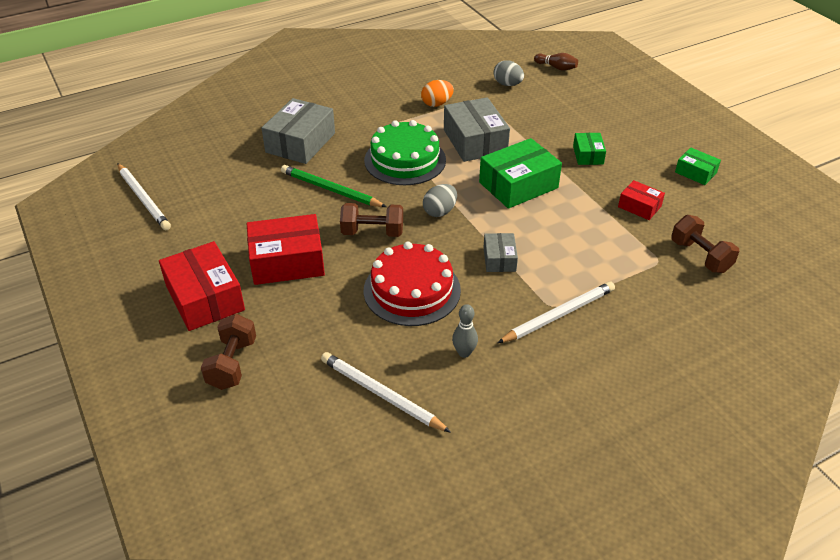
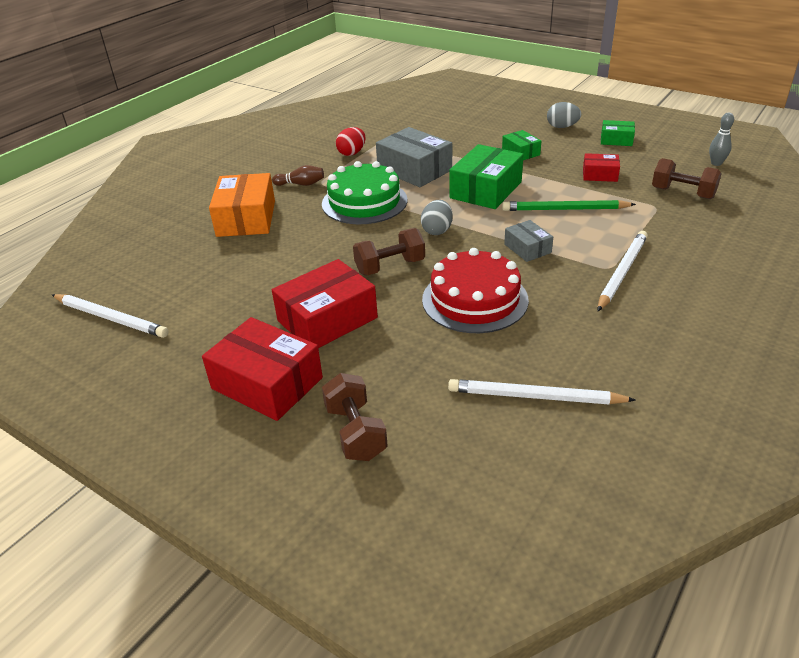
camera: 25 degrees left, 5 degrees down
(300, 142) = (246, 218): grey box -> orange box
(330, 190) = (314, 246): green pencil -> green pencil (565, 209)
(437, 104) = (352, 153): orange egg -> red egg
(464, 353) = (574, 331): grey bowling pin -> grey bowling pin (716, 163)
(507, 84) = (401, 123): grey egg -> grey egg (562, 127)
(556, 67) = (431, 102): brown bowling pin -> brown bowling pin (301, 184)

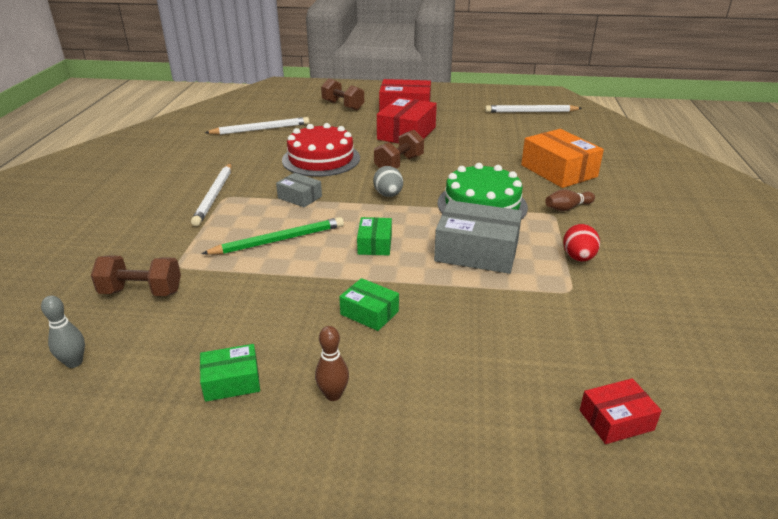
camera: 150 degrees right, 5 degrees down
(486, 190) = (374, 244): green box -> green box, size x0.54
(562, 127) = (333, 395): grey egg -> brown bowling pin
(600, 175) = (248, 297): red box -> red box (616, 420)

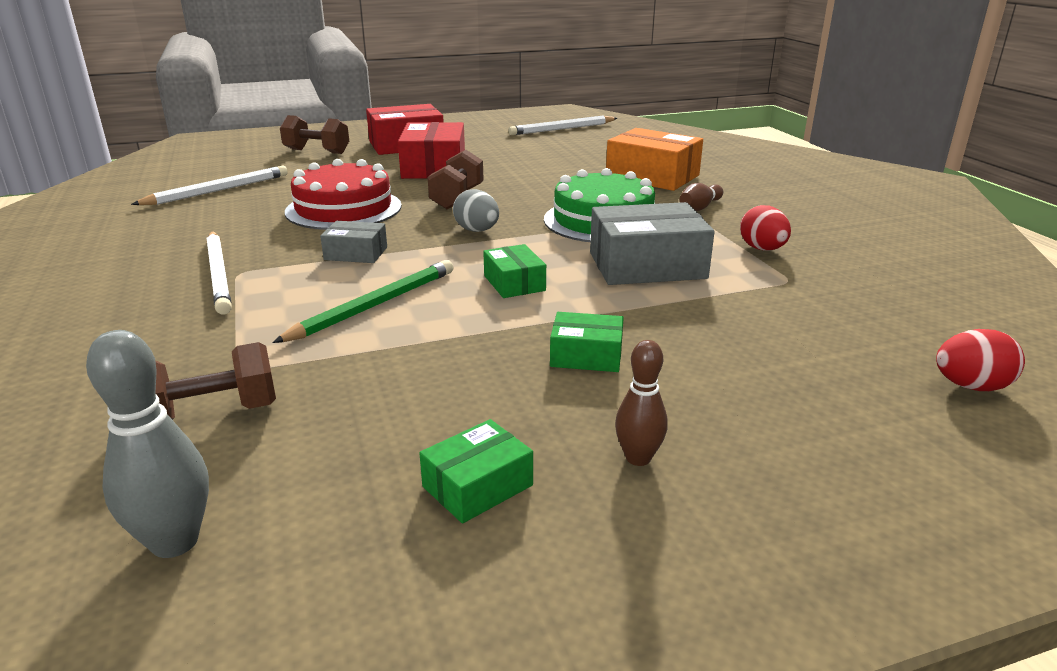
camera: 25 degrees left, 5 degrees down
(74, 362) = (174, 542): grey bowling pin -> grey bowling pin, size x1.54
(616, 420) = (970, 386): red box -> red egg

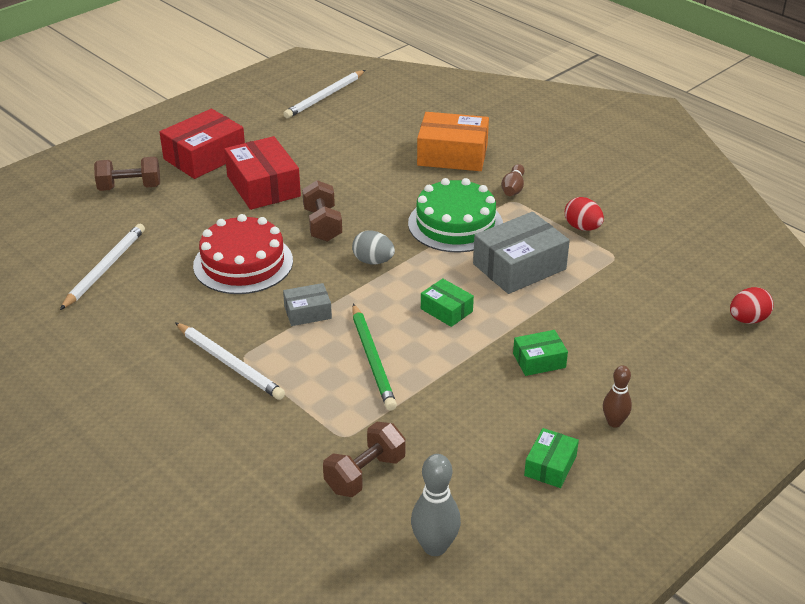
camera: 25 degrees left, 10 degrees up
(374, 305) = (373, 359): green pencil -> green pencil turned 150 degrees clockwise

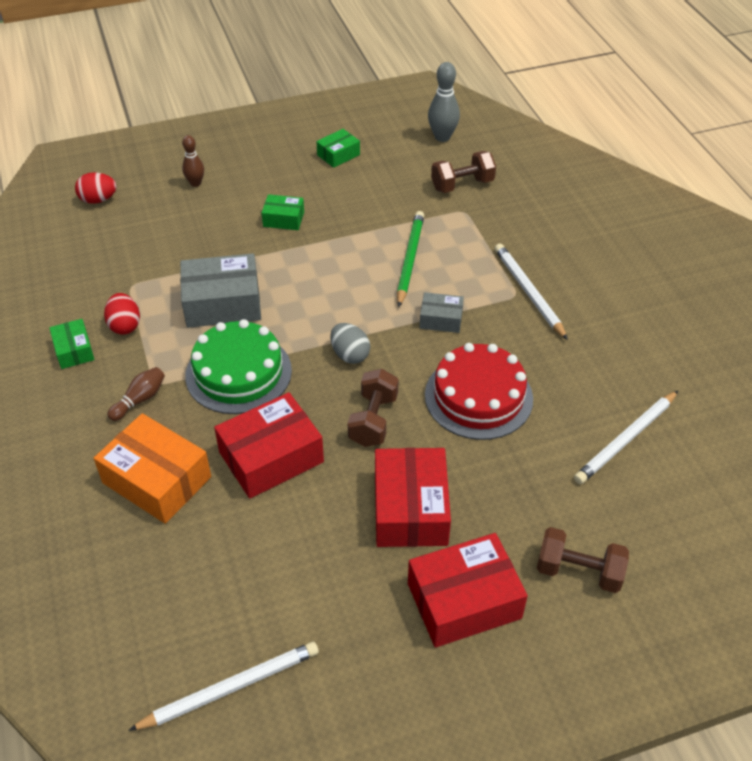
camera: 155 degrees left, 10 degrees up
(384, 185) = (271, 457): none -> red box
(446, 310) = (320, 282): green box -> green box (74, 350)
(614, 422) = (273, 165): brown bowling pin -> brown bowling pin (195, 183)

